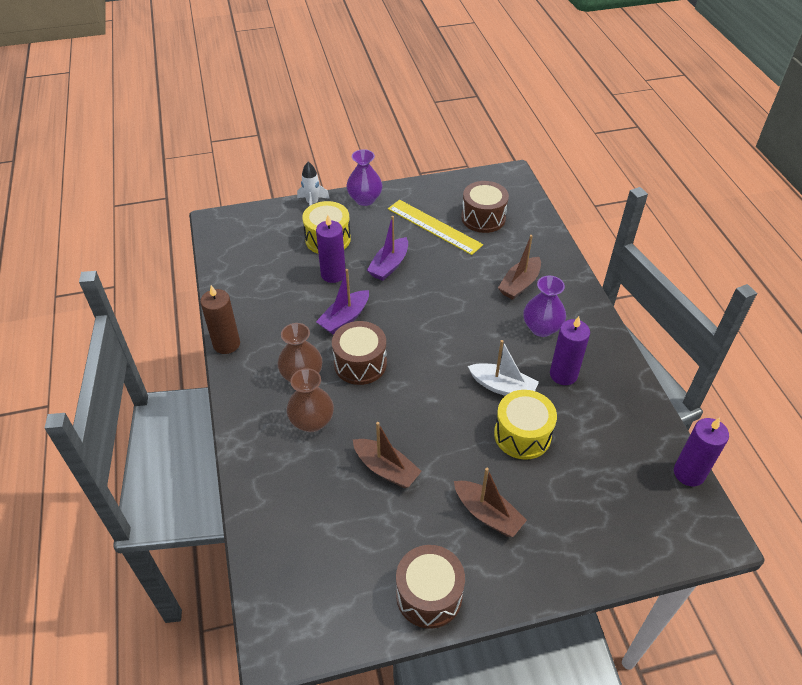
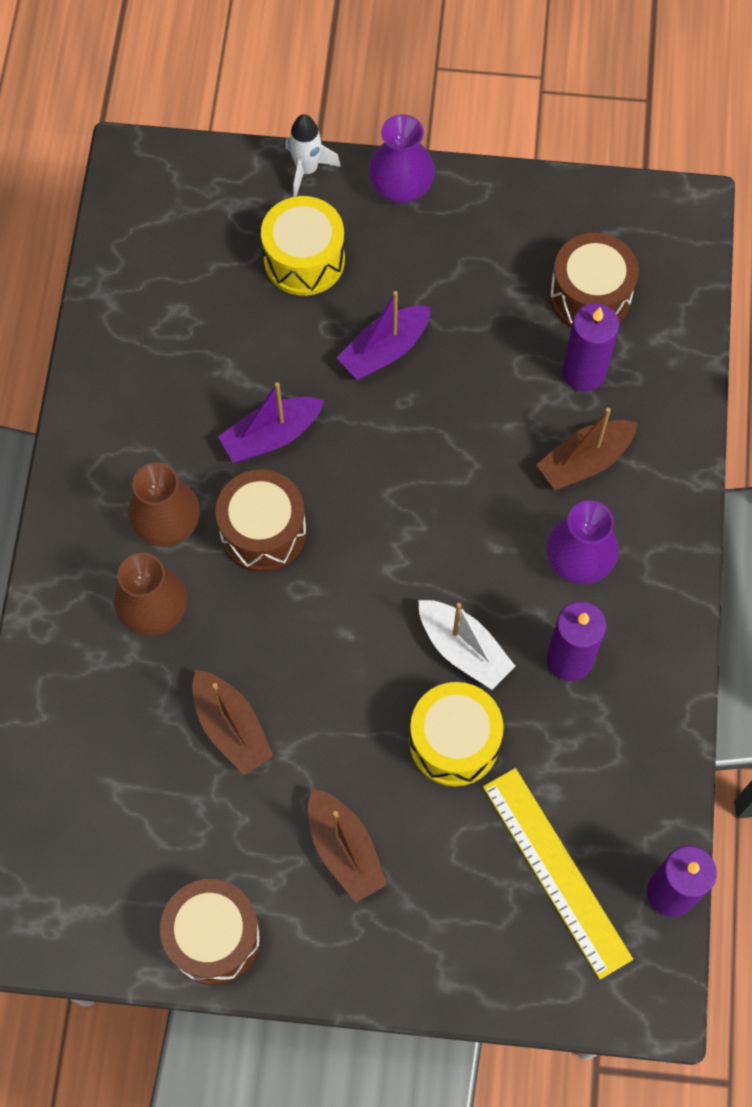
camera: 20 degrees right, 20 degrees up
(226, 344) = (74, 426): brown candle -> none
(333, 274) = (285, 339): purple candle -> purple candle (583, 373)
(434, 227) = (495, 289): yellow ruler -> yellow ruler (556, 871)

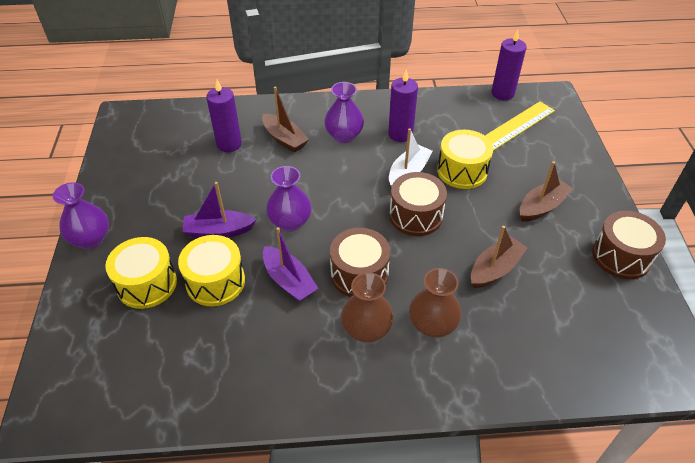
camera: 100 degrees left, 20 degrees down
(290, 343) = (215, 282): none -> yellow drum
(307, 169) = (68, 294): white rocket -> none
(383, 449) = (290, 222): none -> purple vase
(385, 350) = (219, 231): purple boat -> purple boat turned 135 degrees clockwise
(590, 296) = (178, 146): brown drum -> brown drum (415, 216)

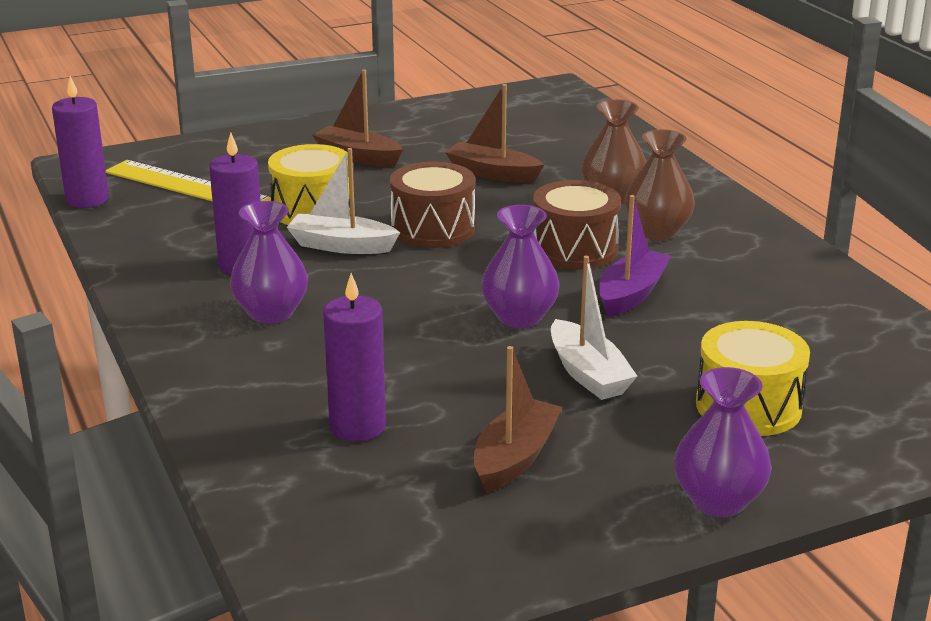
camera: 110 degrees left, 20 degrees down
(215, 282) = (687, 349): yellow drum -> none
(219, 231) = (588, 374): purple boat -> white boat
(284, 139) = (309, 369): brown boat -> brown boat (515, 458)
(621, 256) = (416, 115): brown drum -> none

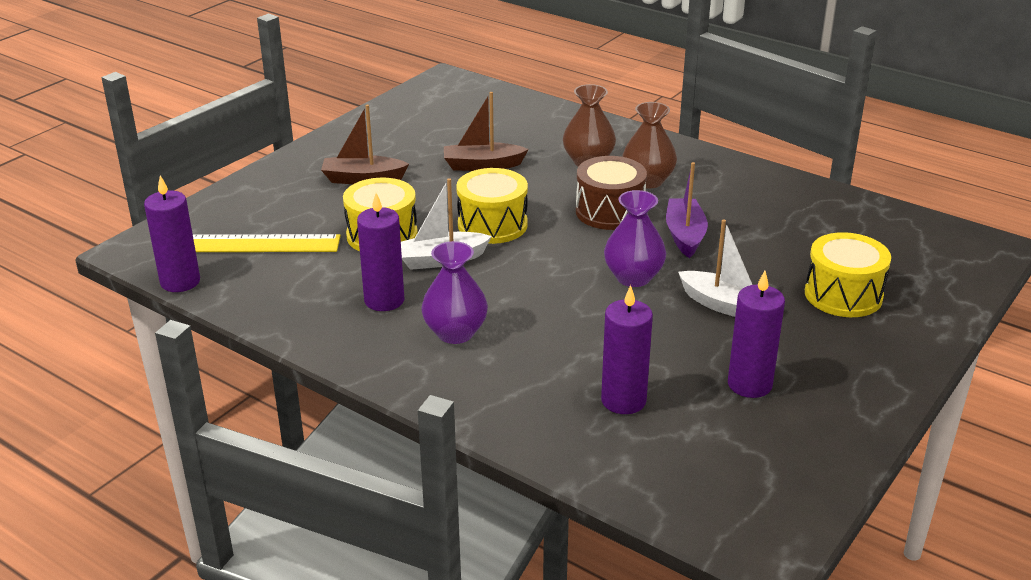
camera: 30 degrees left, 5 degrees up
(433, 229) = (492, 225): brown drum -> yellow drum
(515, 458) = (749, 384): brown boat -> purple candle
(718, 501) = (897, 368): purple vase -> none

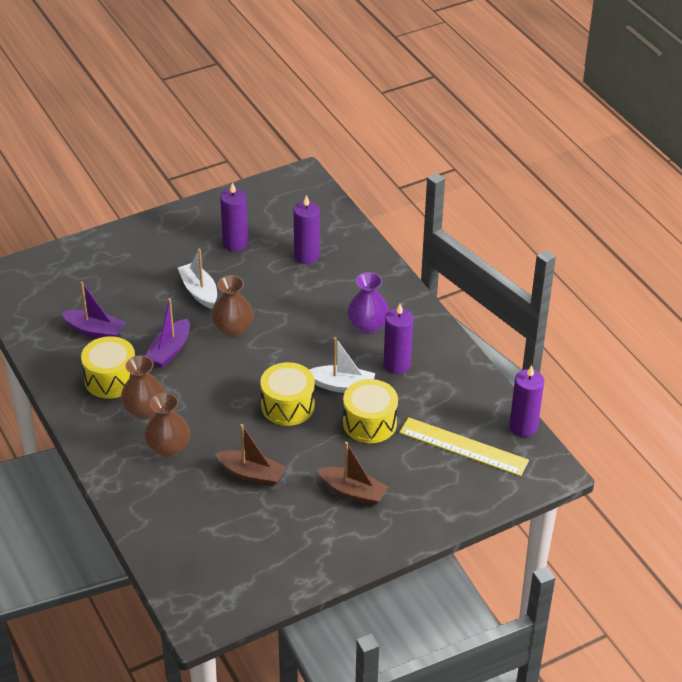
camera: 155 degrees left, 10 degrees up
(609, 212) = (199, 389): brown drum -> none
(633, 277) = (233, 329): purple vase -> brown vase
(795, 229) = (95, 331): none -> purple boat
(843, 295) = (125, 275): yellow drum -> yellow drum (111, 379)

